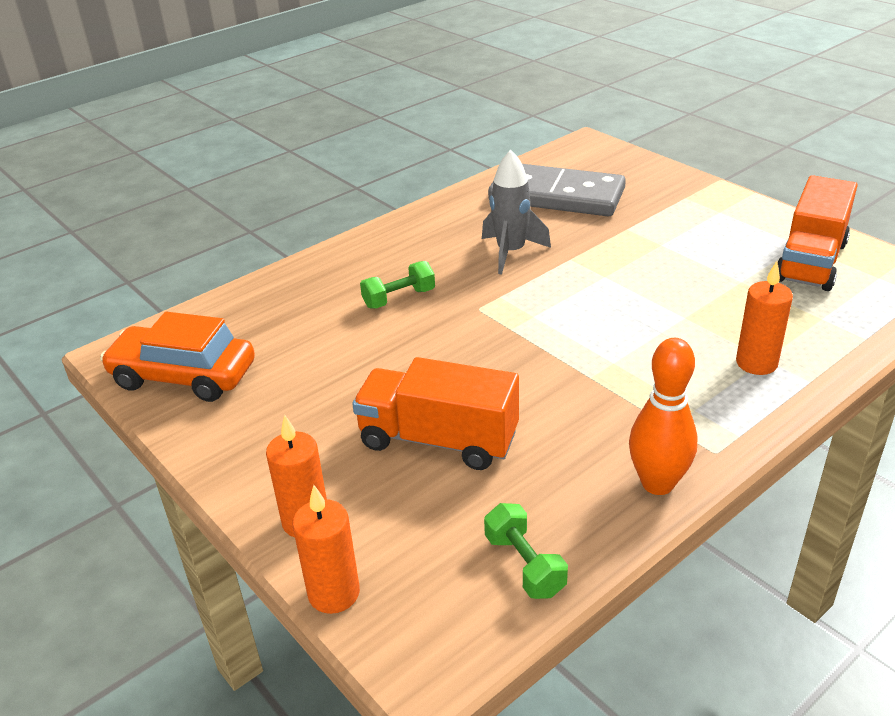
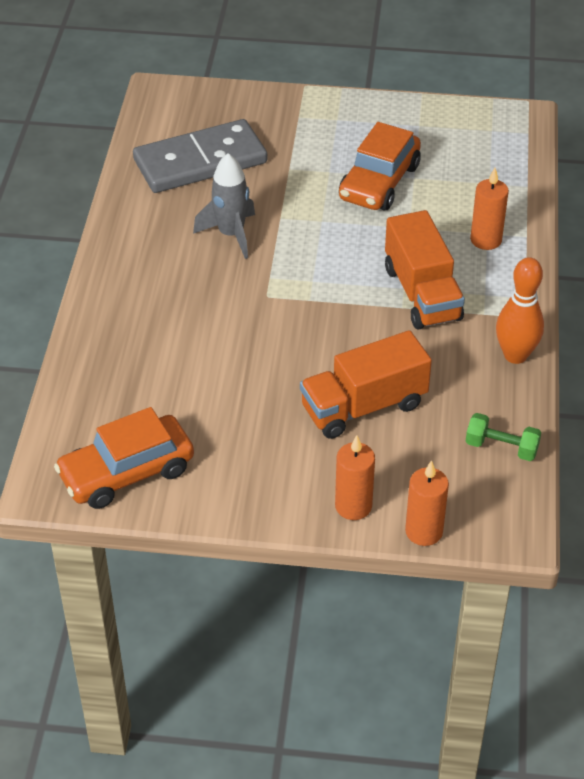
camera: 45 degrees left, 10 degrees up
(399, 298) = (199, 319): green dumbbell -> none
(700, 271) = (379, 182): none -> orange car
(810, 262) = (440, 137): orange truck -> orange truck (422, 293)

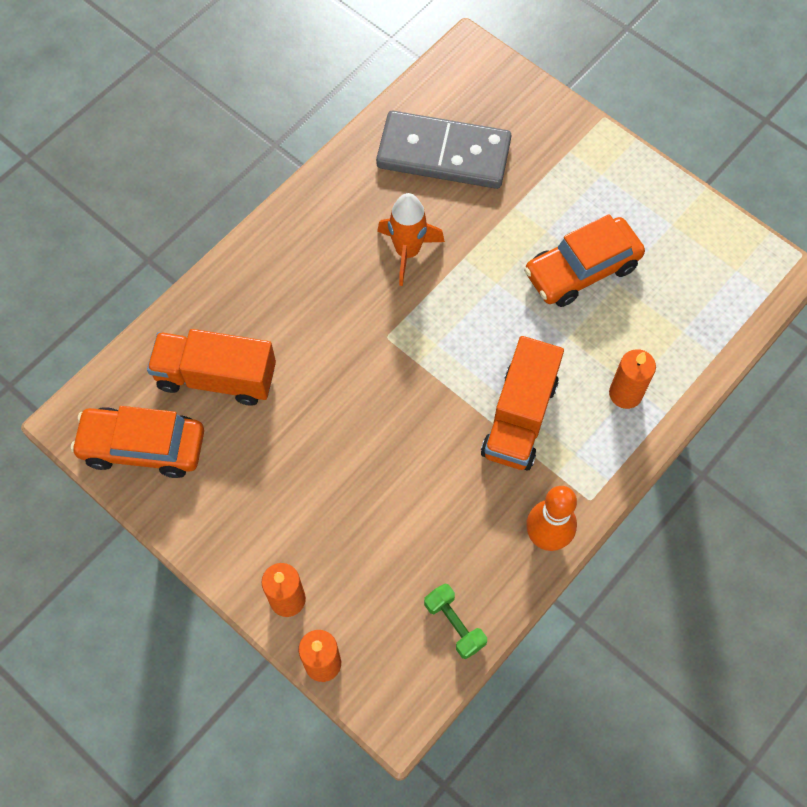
camera: 35 degrees right, 20 degrees up
(231, 234) = (407, 252): grey rocket -> orange rocket
(363, 406) = (375, 505): orange truck -> orange truck (216, 377)

